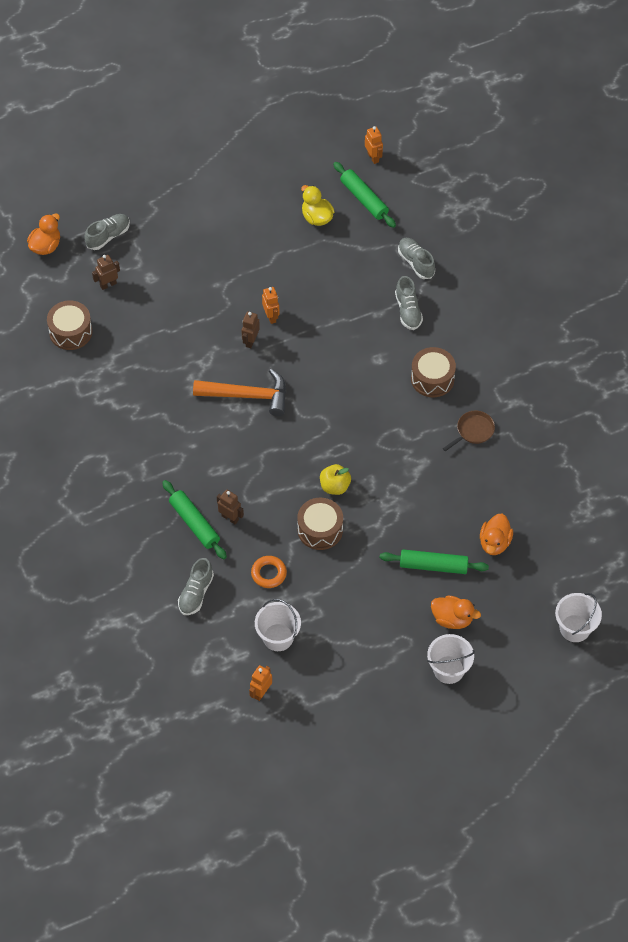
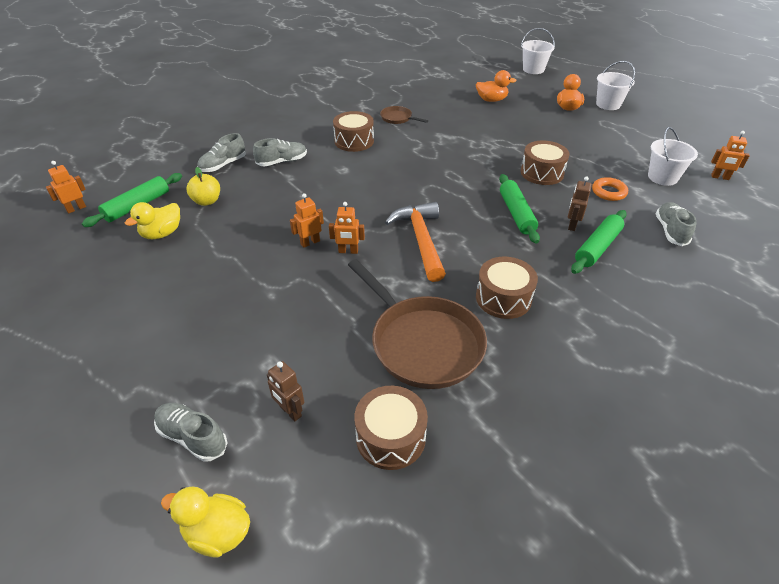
camera: 105 degrees left, 15 degrees down
(46, 246) = (218, 532): orange duck -> yellow duck
(136, 367) = (422, 343): none -> brown pan
(160, 431) = (503, 298): none -> brown drum
(196, 593) = (670, 231): grey shoe -> grey shoe turned 90 degrees counterclockwise
(250, 341) = (348, 251): brown robot -> orange robot
(335, 486) = (493, 172): yellow apple -> yellow apple (207, 201)
(433, 566) = (530, 119): green rolling pin -> green rolling pin (516, 213)

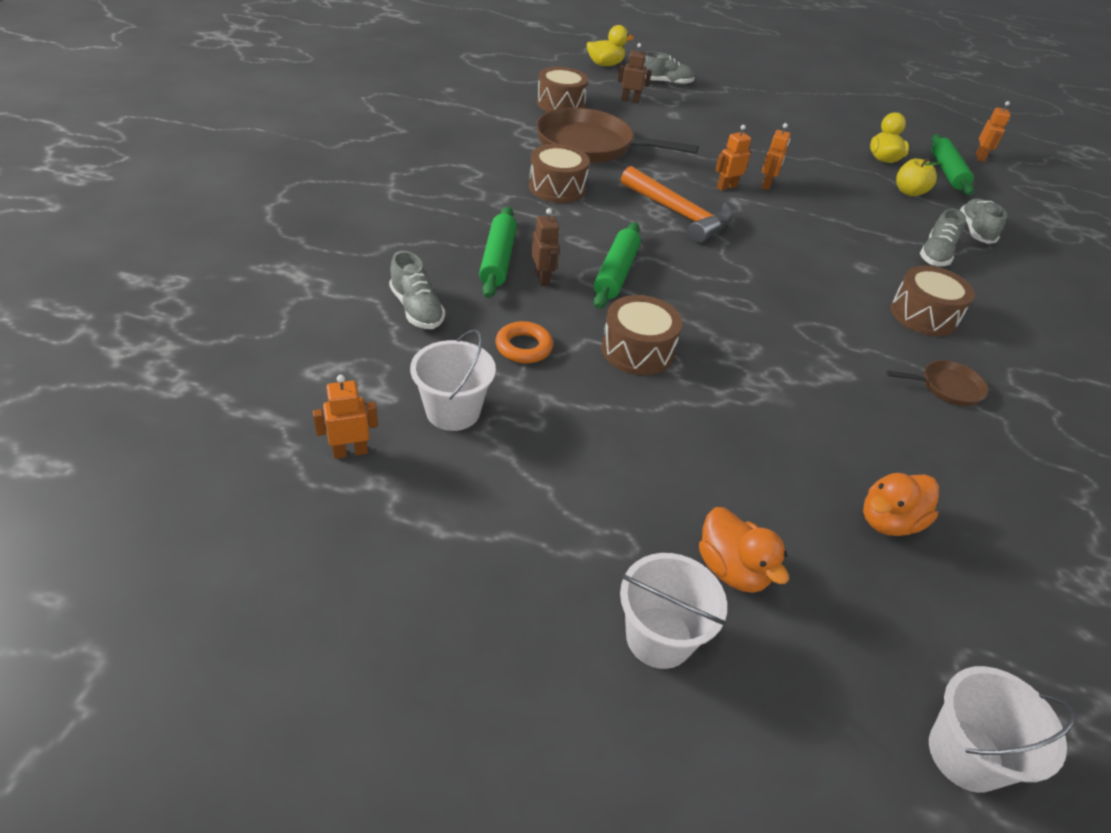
camera: 140 degrees right, 0 degrees up
(516, 213) = (616, 273): green rolling pin -> green rolling pin turned 60 degrees clockwise

